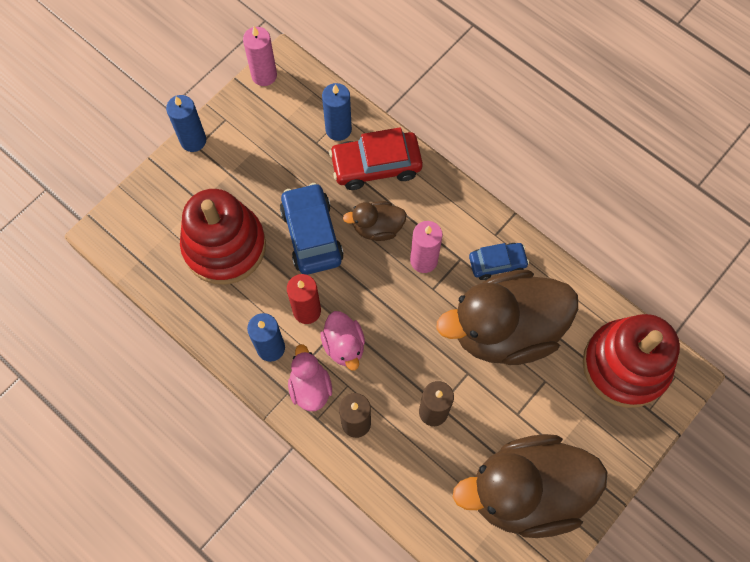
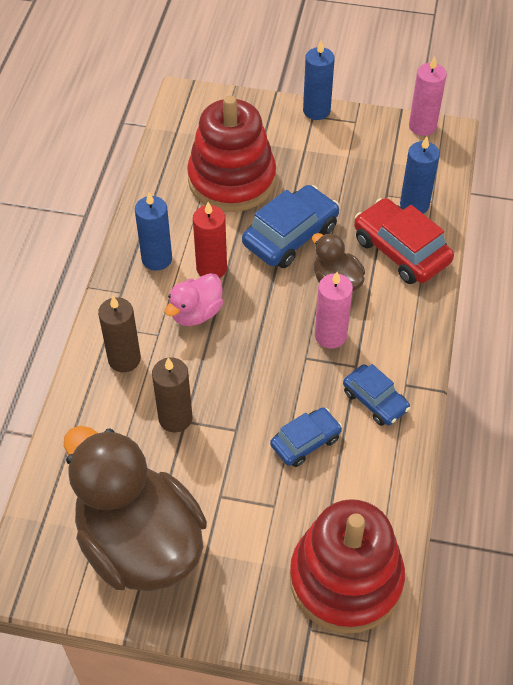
camera: 60 degrees right, 15 degrees down
(310, 387) = (137, 306): pink duck -> none
(505, 330) = (305, 442): brown duck -> blue car

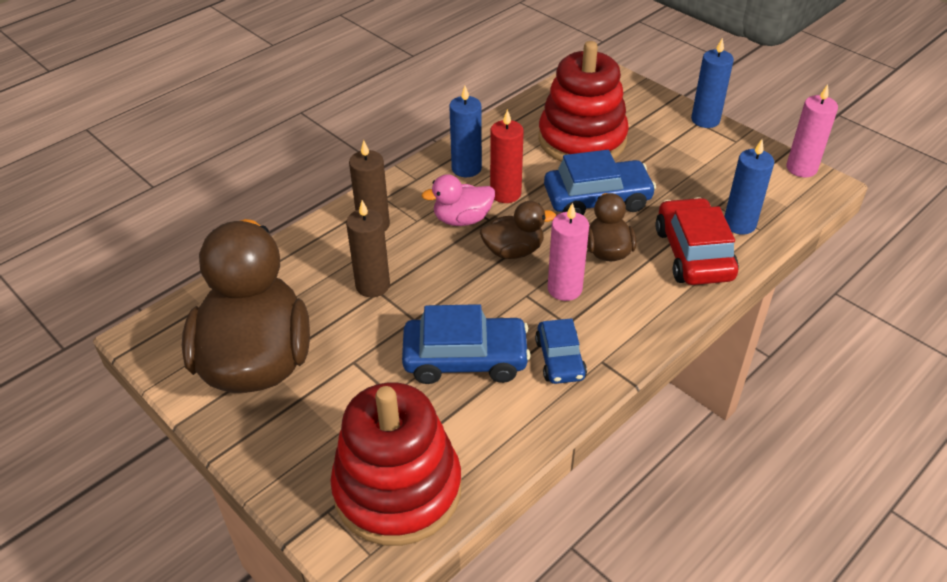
camera: 35 degrees right, 10 degrees down
(263, 321) = (513, 251): none -> brown duck
(305, 442) = (465, 359): blue car -> blue car, size x1.63

